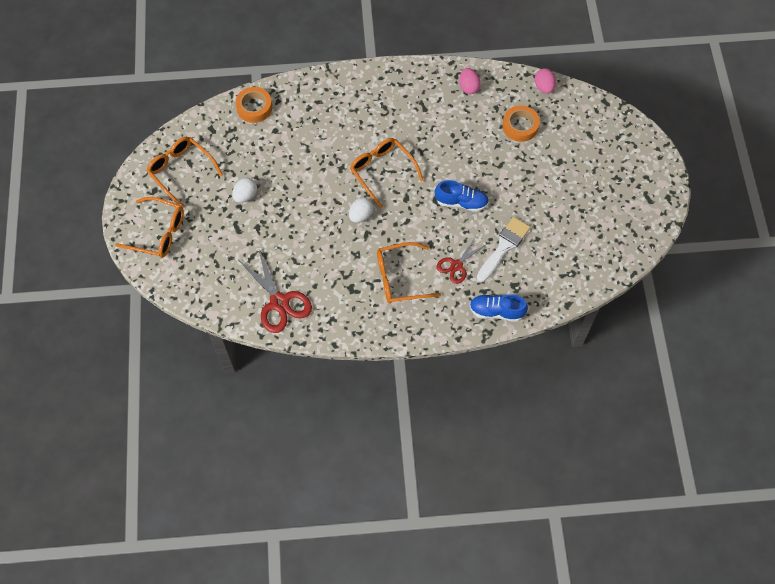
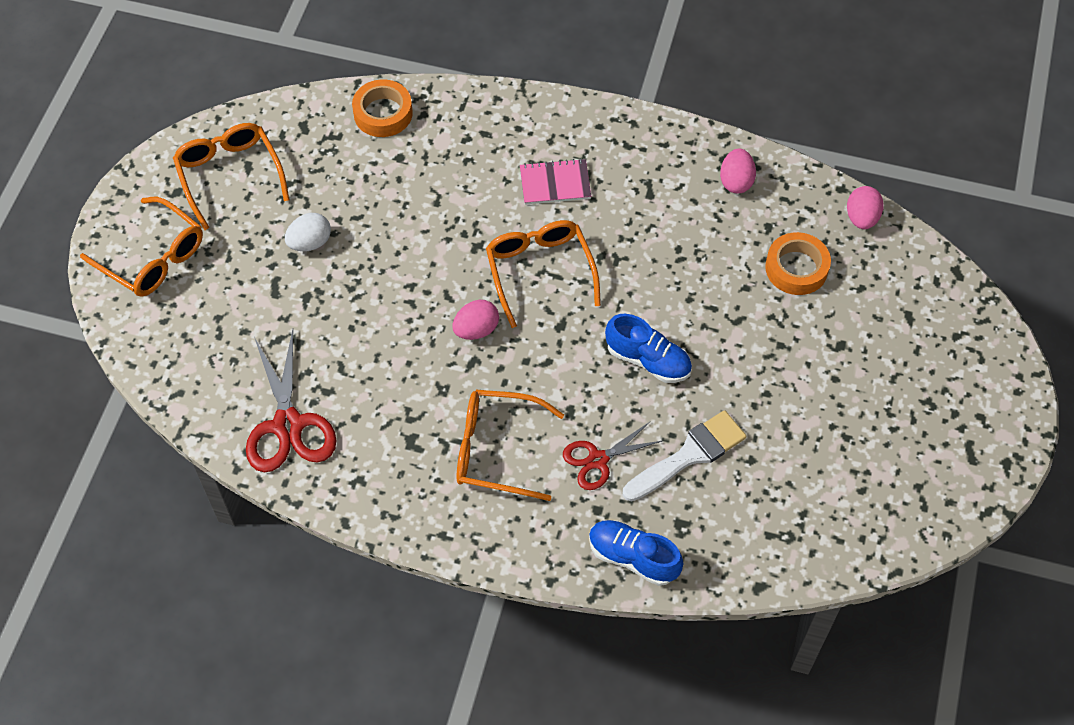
camera: 20 degrees right, 5 degrees down
(361, 215) = (476, 330): white egg -> pink egg
(369, 118) = (555, 183): none -> pink notebook

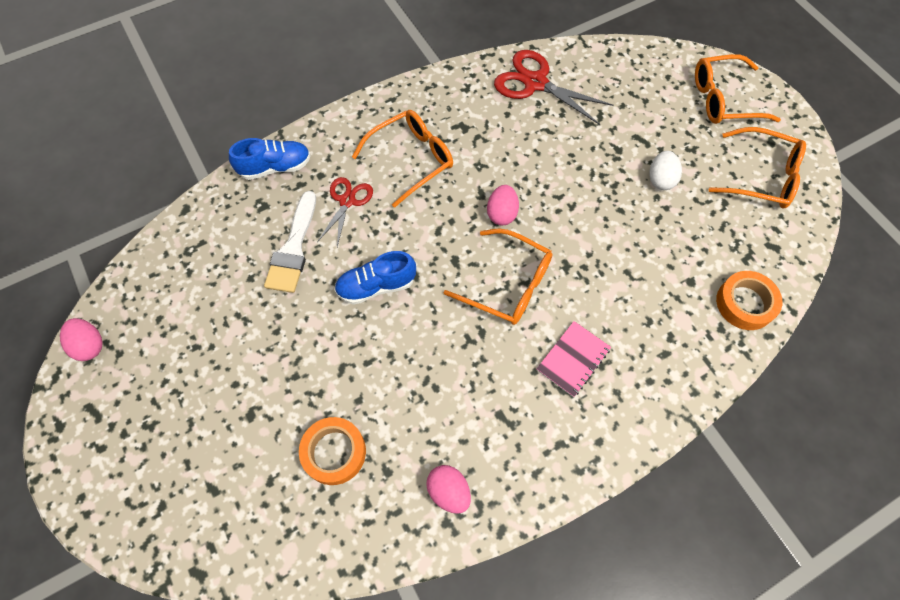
camera: 135 degrees right, 5 degrees up
(861, 218) = (318, 554): pink egg -> pink egg (90, 345)

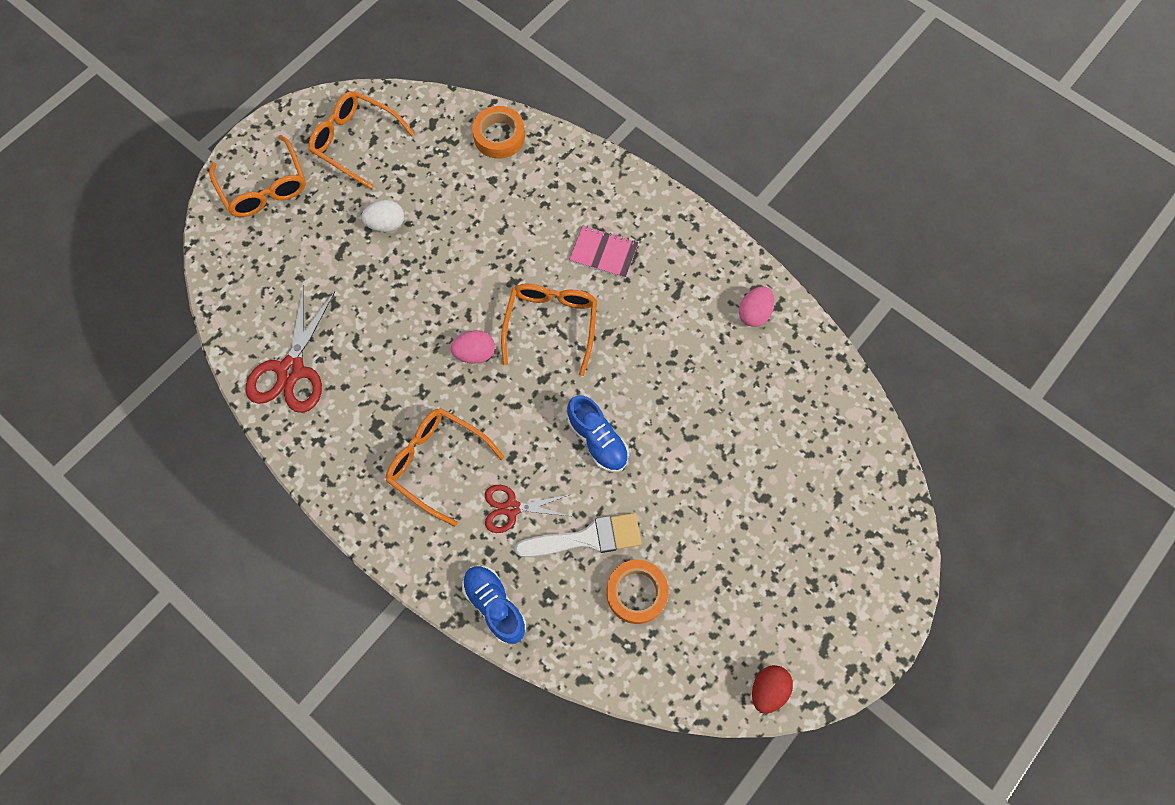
camera: 110 degrees left, 5 degrees up
(90, 345) = (768, 689): pink egg -> red egg
(334, 452) = (764, 412): orange tape -> orange tape (636, 593)
(761, 177) = (355, 142): orange glasses -> orange glasses turned 60 degrees counterclockwise

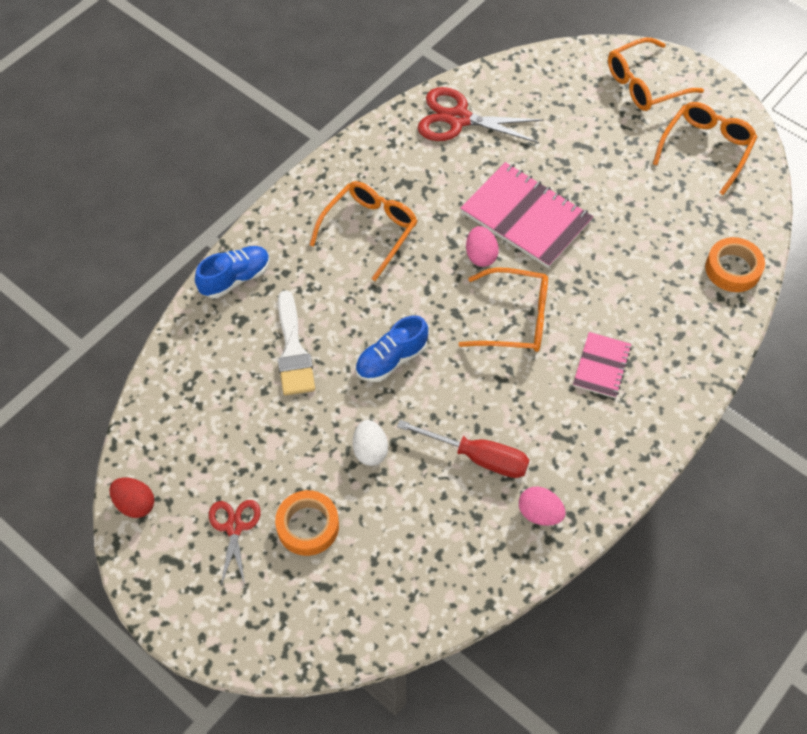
camera: 90 degrees right, 10 degrees down
(386, 224) = (615, 179): white egg -> white egg (370, 450)
(429, 309) = (525, 217): none -> pink notebook
(512, 508) = (324, 289): red scissors -> red scissors (234, 527)
(636, 593) = (238, 392): orange tape -> orange tape (308, 526)
(701, 363) = (477, 457): none -> red screwdriver

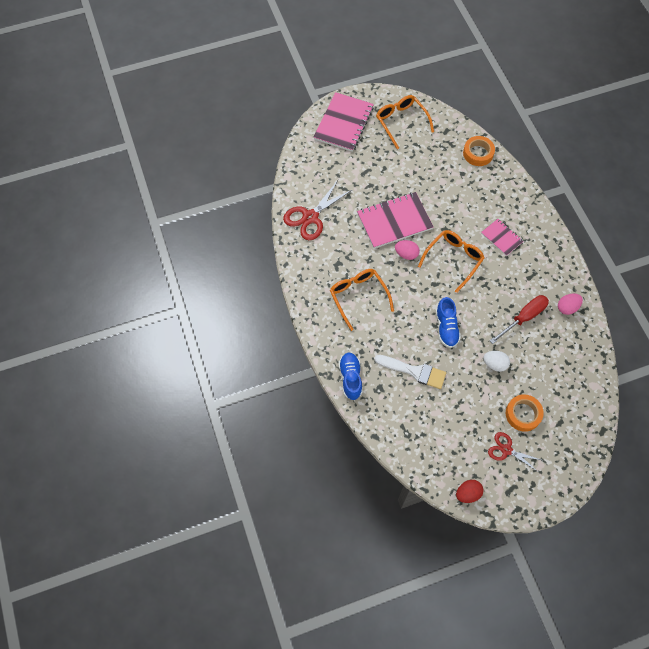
camera: 60 degrees left, 5 degrees up
(645, 84) = (343, 123): orange glasses -> pink notebook

